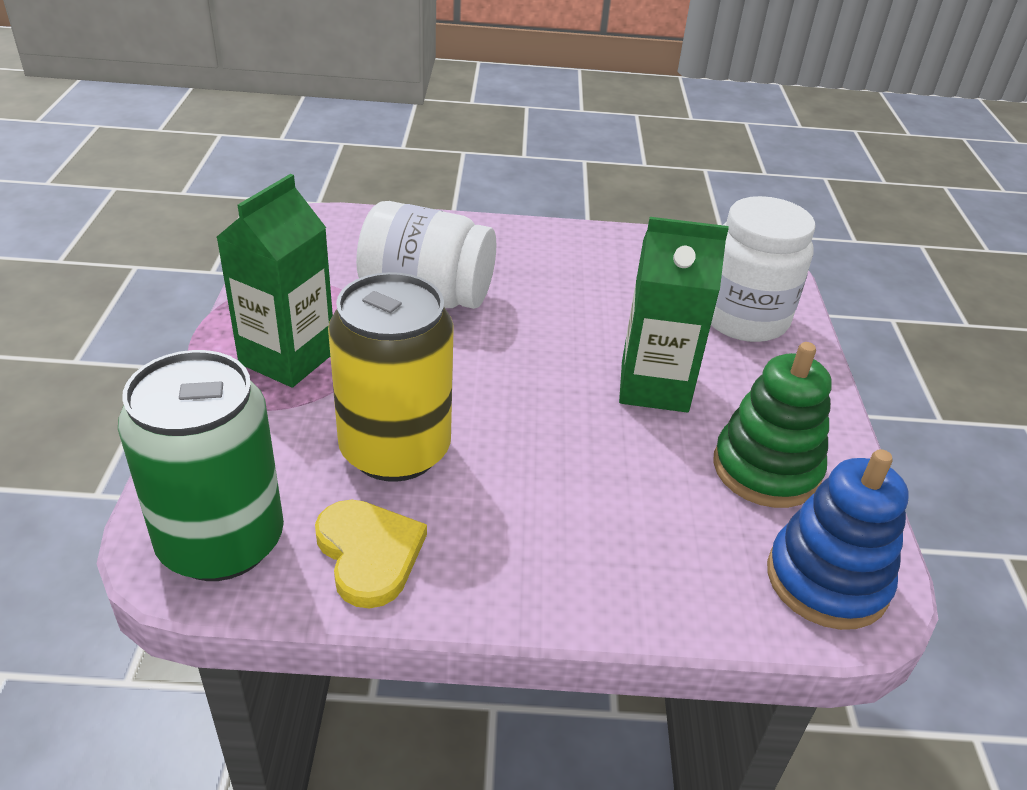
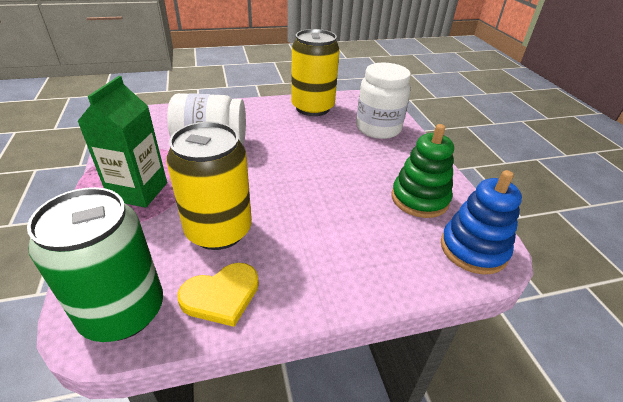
camera: 15 degrees left, 0 degrees up
(369, 553) = (221, 295): yellow heart -> yellow heart turned 105 degrees clockwise
(632, 255) = (312, 108): none -> yellow can
(654, 386) = (348, 168): green carton -> none

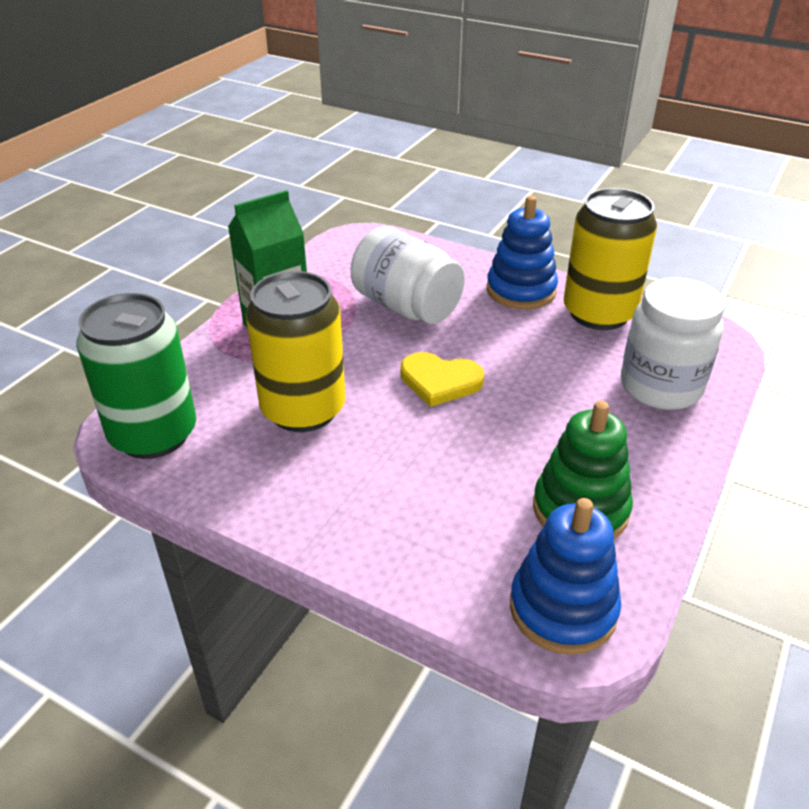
camera: 45 degrees right, 0 degrees up
(221, 295) = (236, 472): yellow heart -> yellow heart (440, 381)
(263, 111) = (521, 290): none -> blue stacking toy

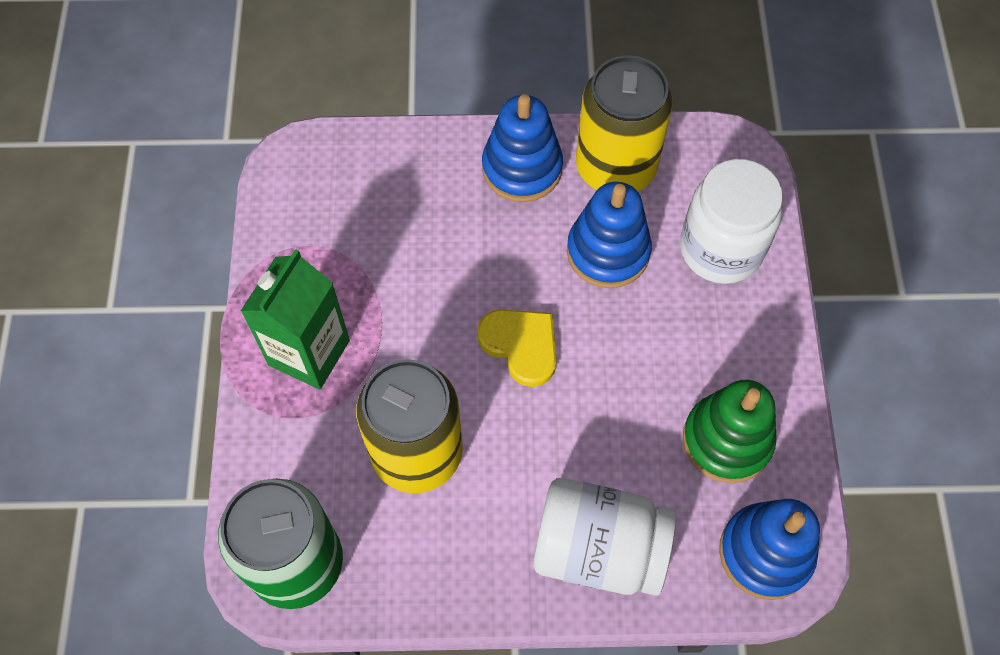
camera: 30 degrees left, 25 degrees up
(406, 307) = (421, 252): white jar -> white jar (599, 549)
(440, 381) = (521, 345): yellow heart -> yellow heart turned 120 degrees counterclockwise
(556, 355) = (608, 252): none -> blue stacking toy

